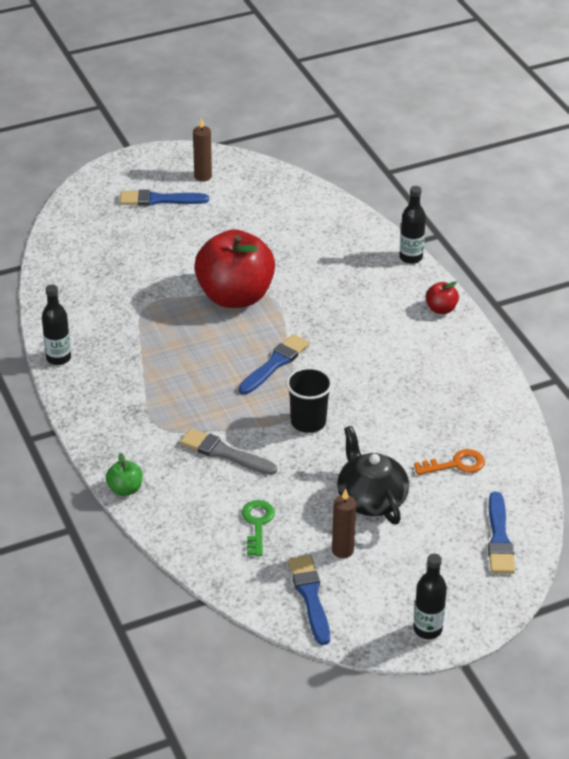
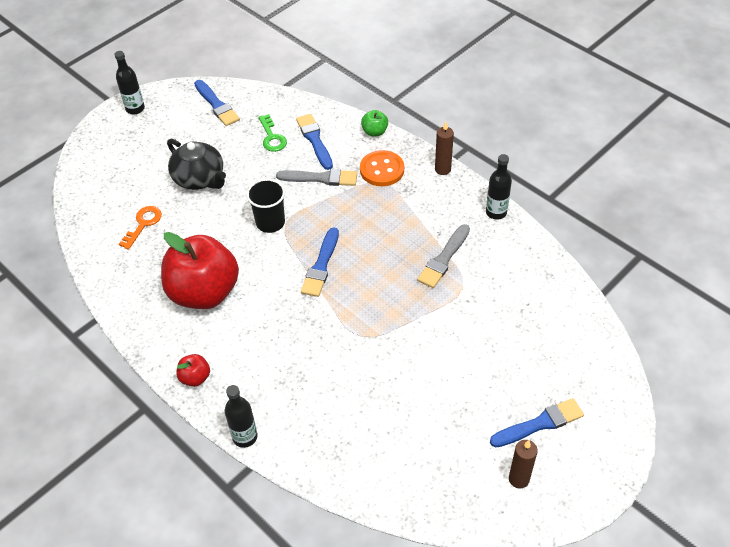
camera: 160 degrees right, 10 degrees up
(146, 333) = (444, 259): none -> grey brush
(148, 440) = (382, 170): none -> orange button
(235, 296) = (392, 324): red apple -> red apple (204, 292)
(342, 550) = (206, 138): brown candle -> brown candle (442, 169)
(456, 464) = (143, 224): orange key -> orange key turned 150 degrees clockwise
(499, 538) = (99, 179): blue brush -> blue brush (314, 140)

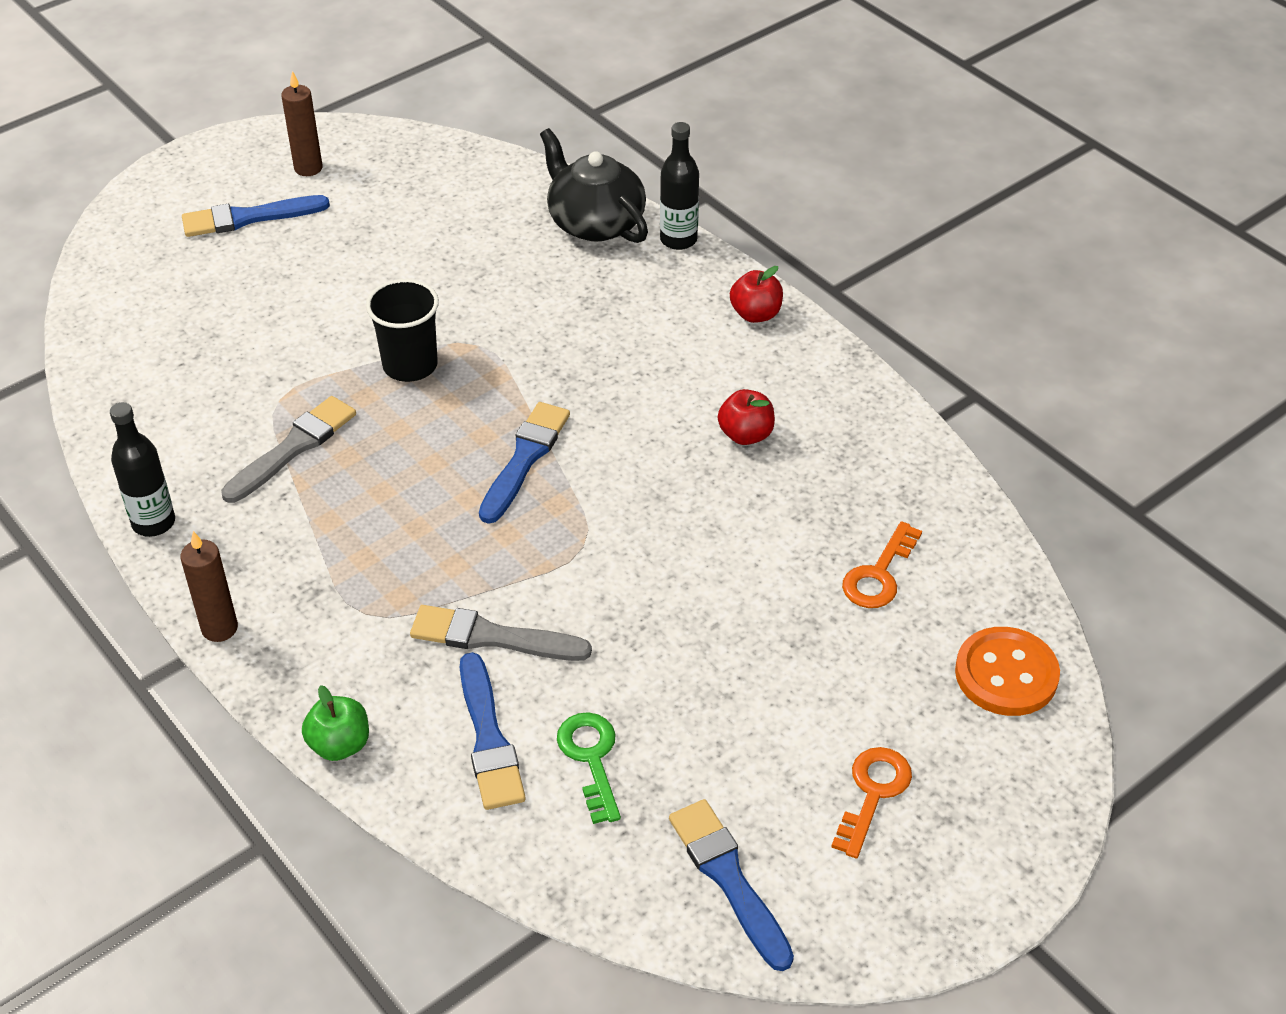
camera: 175 degrees left, 5 degrees down
(135, 109) = (949, 893): black bottle -> none
(159, 137) = (873, 793): none -> orange key
(199, 178) = (765, 667): black teapot -> black teapot (595, 222)
(204, 292) = (745, 435): red apple -> red apple, size x0.41
(270, 222) = (613, 550): black cup -> black cup (410, 365)
(382, 170) = (353, 642): orange button -> orange button (1006, 674)

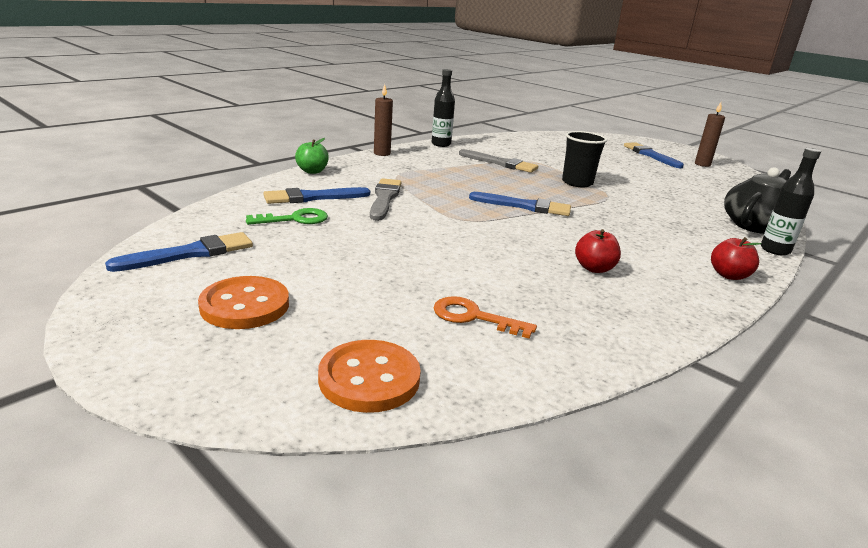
camera: 80 degrees right, 20 degrees down
(873, 793) = (245, 305): orange key -> orange button

